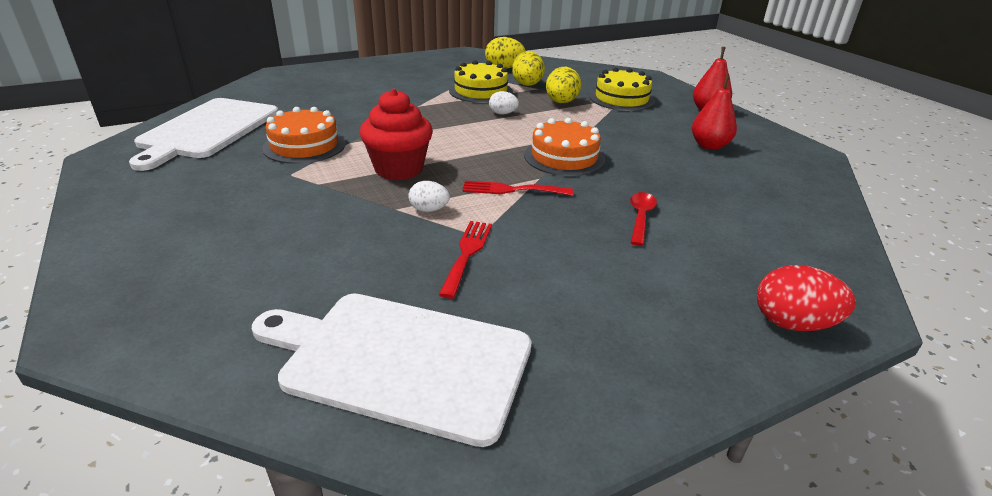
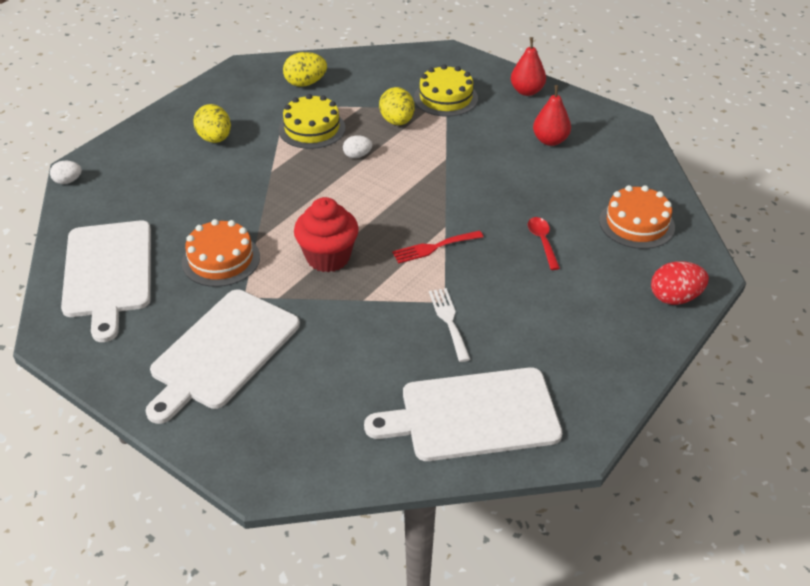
camera: 25 degrees left, 10 degrees up
(215, 207) = (222, 352): none -> white cutting board
(429, 210) = (389, 291): white egg -> white egg (68, 181)
(467, 253) = (449, 321): red fork -> white fork
(527, 85) = (348, 105): yellow egg -> yellow egg (215, 139)
(564, 157) = (448, 195): orange cake -> orange cake (636, 224)

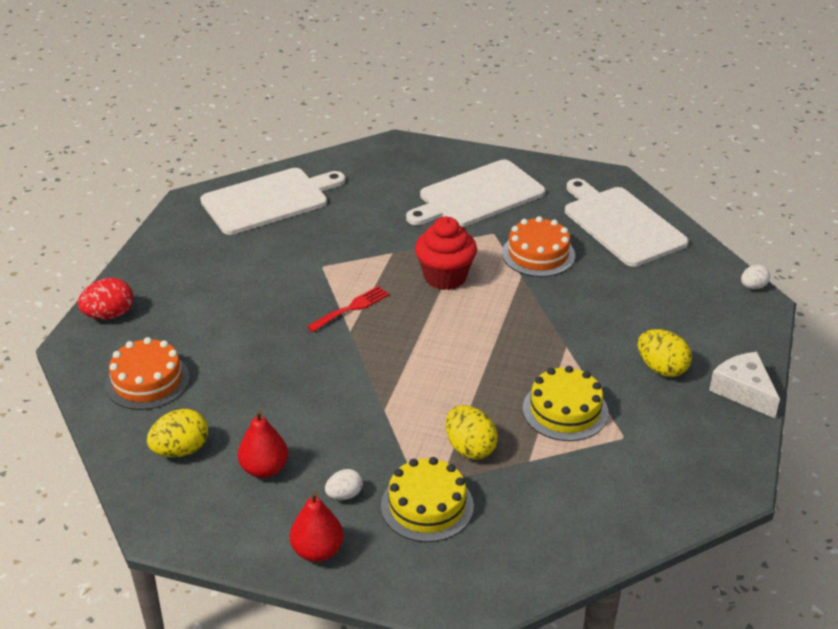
camera: 160 degrees right, 5 degrees down
(174, 112) = (743, 391): none -> white cheese
(222, 352) = (478, 196): white cutting board -> white cutting board turned 135 degrees counterclockwise
(305, 83) = (629, 480): yellow egg -> yellow egg (181, 450)
(357, 155) = (487, 388): white egg -> white egg (344, 495)
(449, 321) = (311, 253): white fork -> none
(542, 242) = (246, 338): red spoon -> none

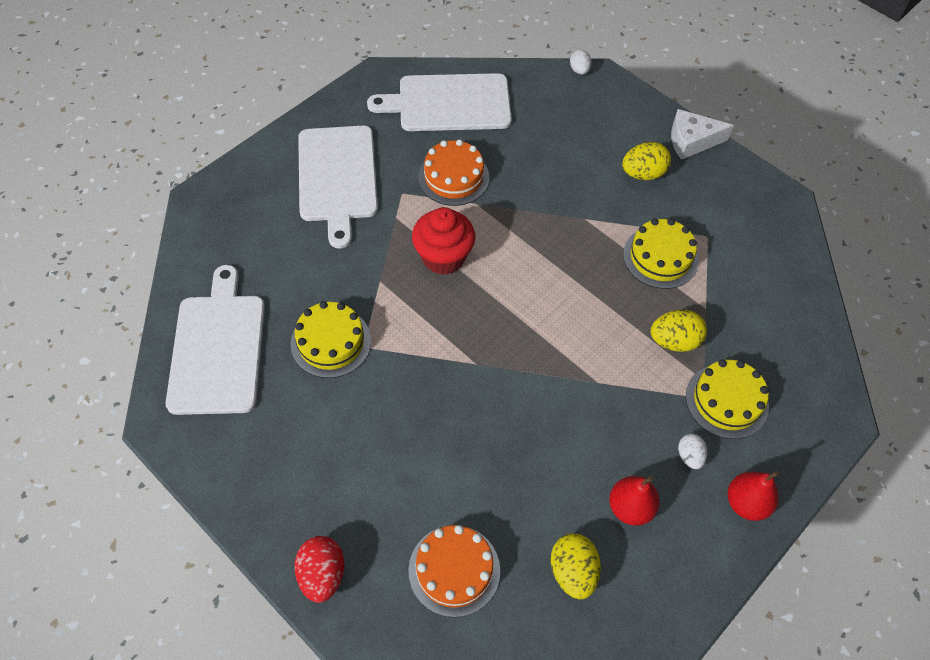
camera: 65 degrees left, 20 degrees up
(313, 249) = (331, 342): none -> yellow cake
(352, 308) = (444, 348): red fork -> none

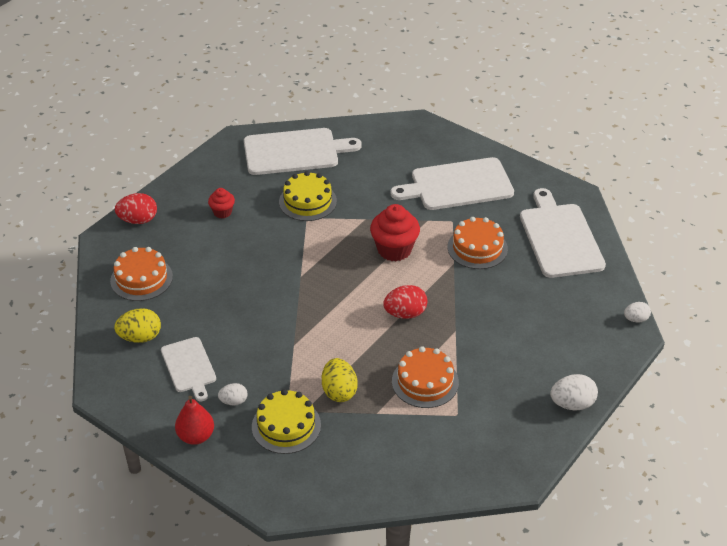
camera: 85 degrees right, 15 degrees down
(330, 452) = (222, 212): none -> red cupcake
(554, 261) = (405, 313): none -> red egg
(630, 508) = (189, 367): red pear -> white cutting board
(643, 174) = (518, 368): yellow egg -> none
(660, 257) = (425, 382): yellow cake -> orange cake
(692, 141) = (572, 404): white cheese -> white egg

